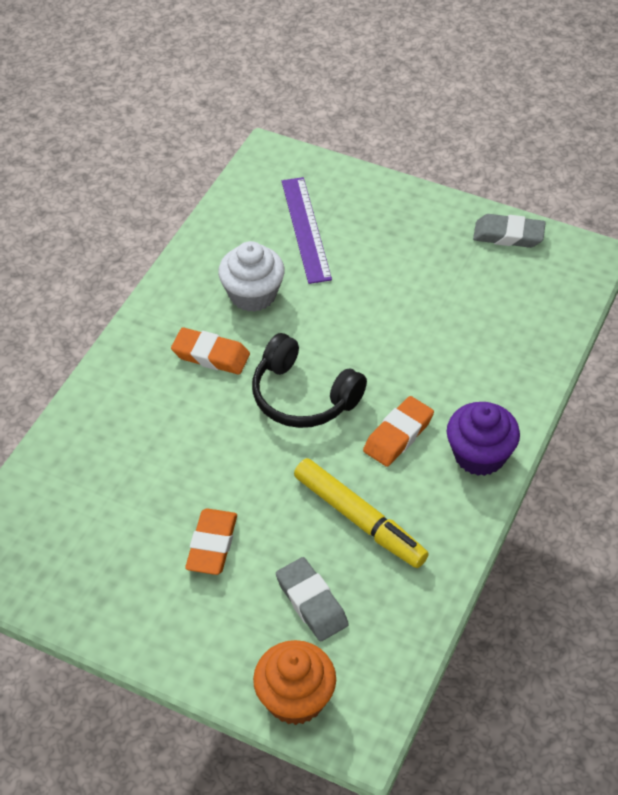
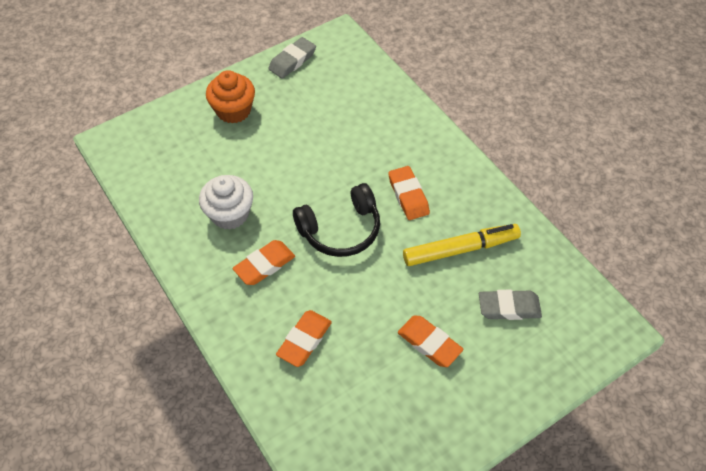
camera: 60 degrees left, 5 degrees up
(144, 433) = (304, 340): none -> orange eraser
(295, 698) = (576, 352): orange cupcake -> orange cupcake (233, 110)
(305, 229) = (196, 156): purple ruler -> none
(479, 455) = (451, 164): purple cupcake -> none

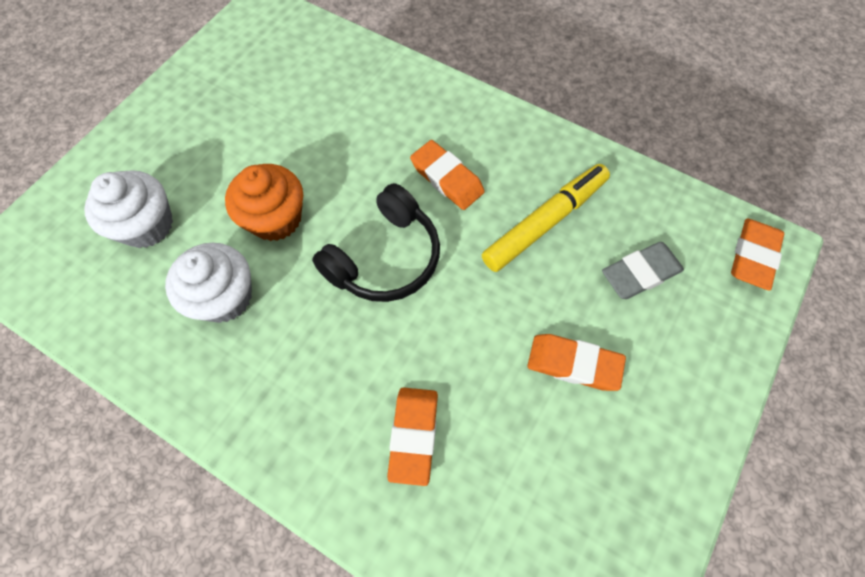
camera: 25 degrees left, 10 degrees up
(203, 153) = (147, 225): none -> white cupcake
(233, 110) = (164, 151): orange cupcake -> orange cupcake (275, 218)
(264, 265) = (307, 350): orange eraser -> orange eraser (753, 256)
(292, 61) = (214, 59): grey eraser -> none

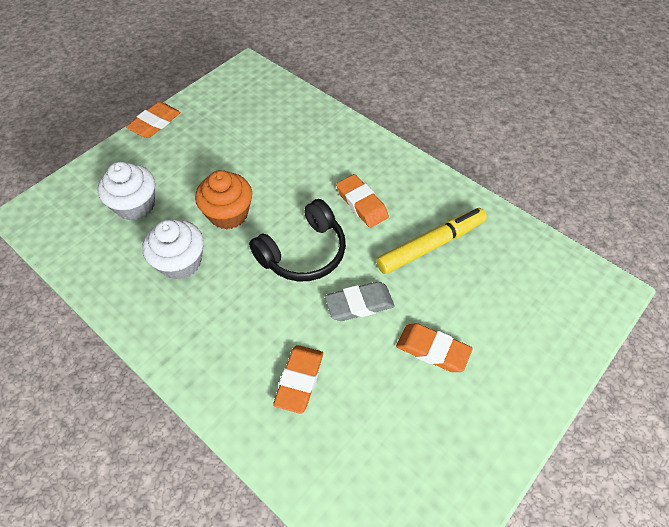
camera: 10 degrees right, 10 degrees down
(640, 273) = (499, 293): grey eraser -> grey eraser (359, 304)
(753, 256) = (593, 294): orange eraser -> orange eraser (155, 123)

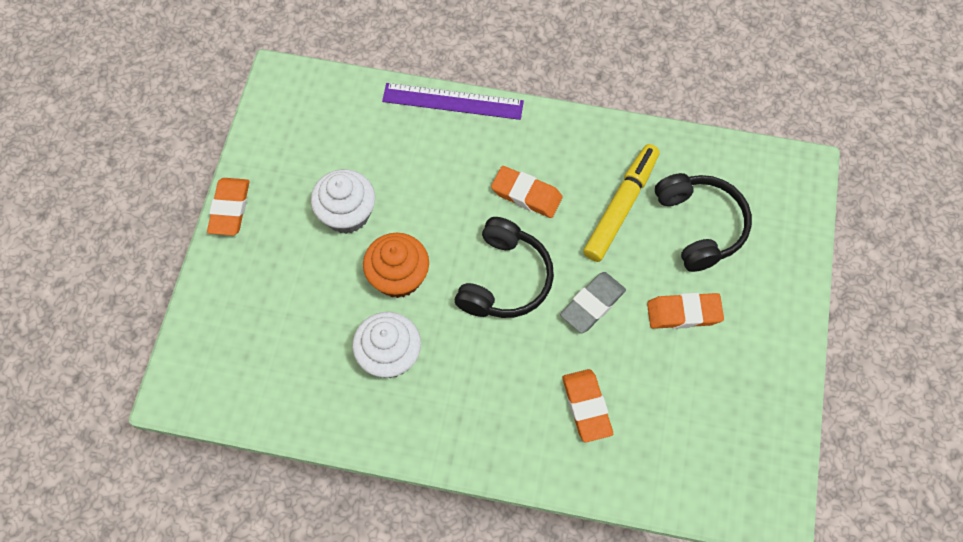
camera: 30 degrees left, 10 degrees up
(135, 205) = (291, 319): white cupcake -> white cupcake (347, 214)
(351, 124) = (452, 101): none -> purple ruler
(490, 290) = (700, 225): none -> black headphones

